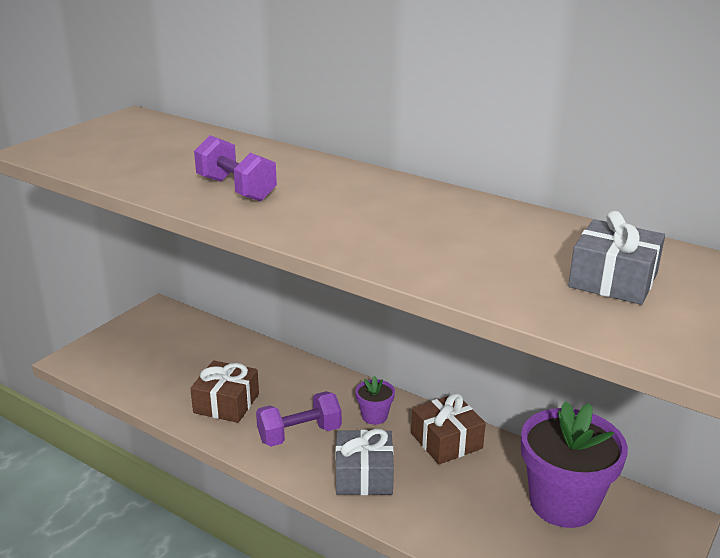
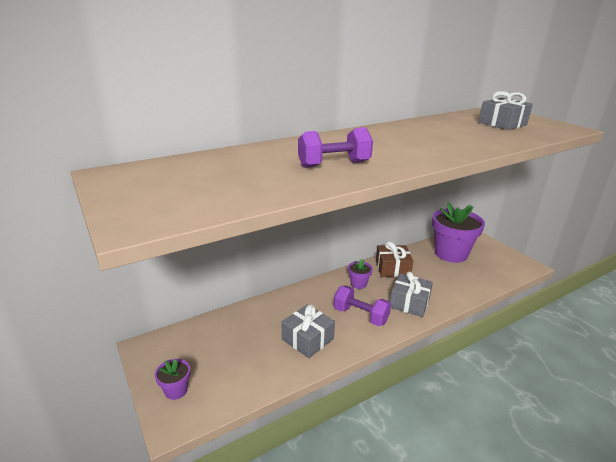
camera: 65 degrees left, 0 degrees up
(110, 347) = (176, 390): none -> purple flower pot
(226, 403) = (307, 339): brown gift -> grey gift
(299, 434) = (360, 316): purple dumbbell -> purple dumbbell turned 60 degrees counterclockwise

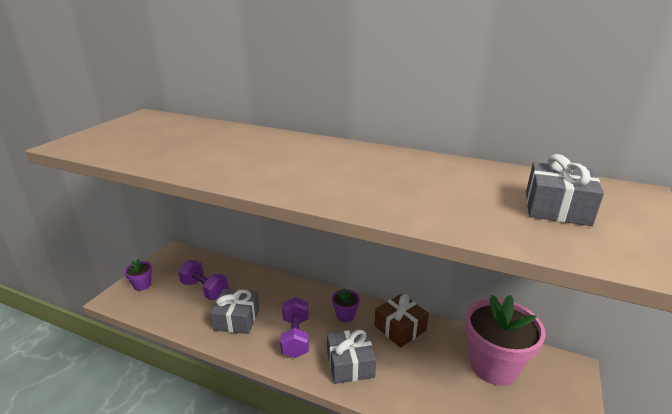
camera: 55 degrees right, 0 degrees up
(334, 164) = (238, 162): purple dumbbell -> purple dumbbell (205, 290)
(451, 253) = (494, 366): purple flower pot -> pink flower pot

